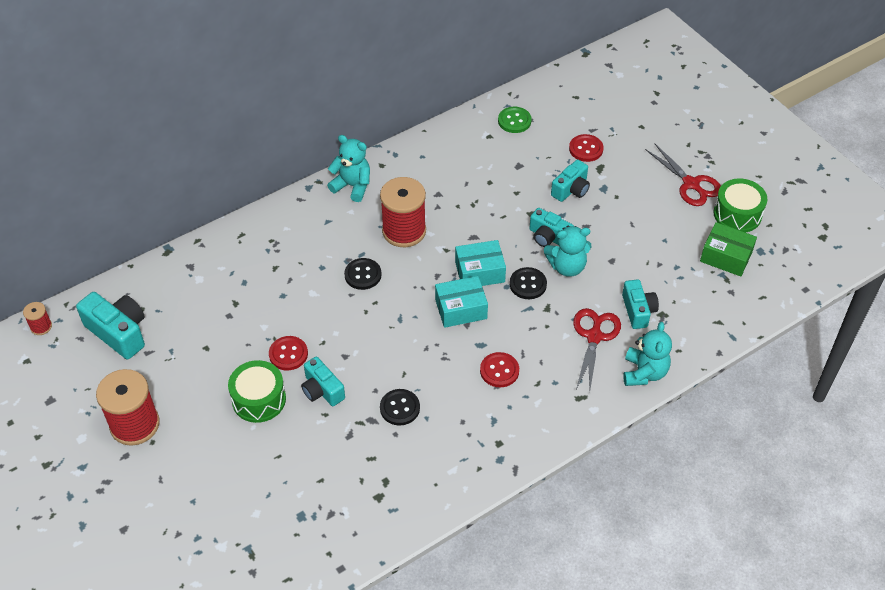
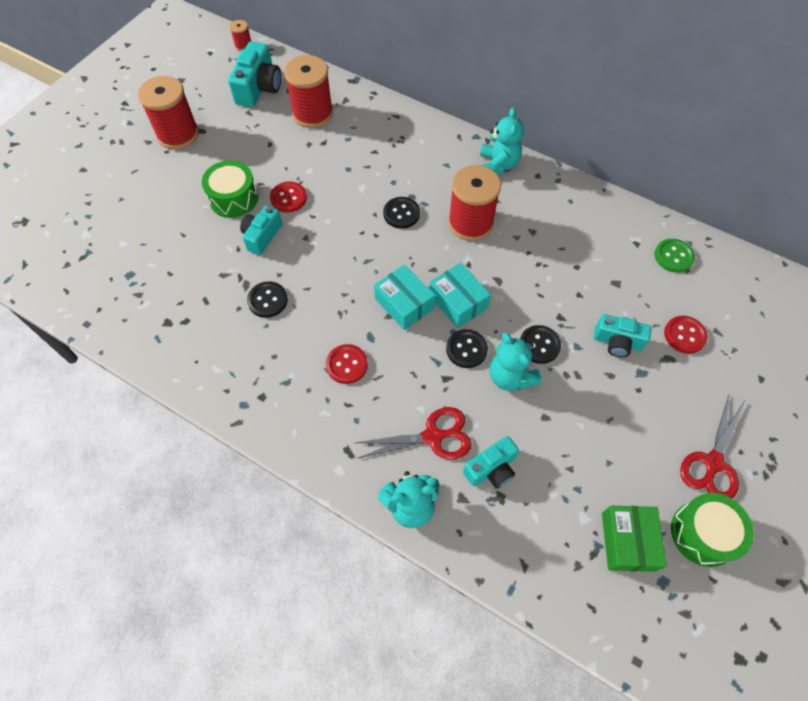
camera: 65 degrees right, 10 degrees up
(190, 299) = (312, 113): none -> red spool
(548, 237) = (539, 345): turquoise camera -> black button

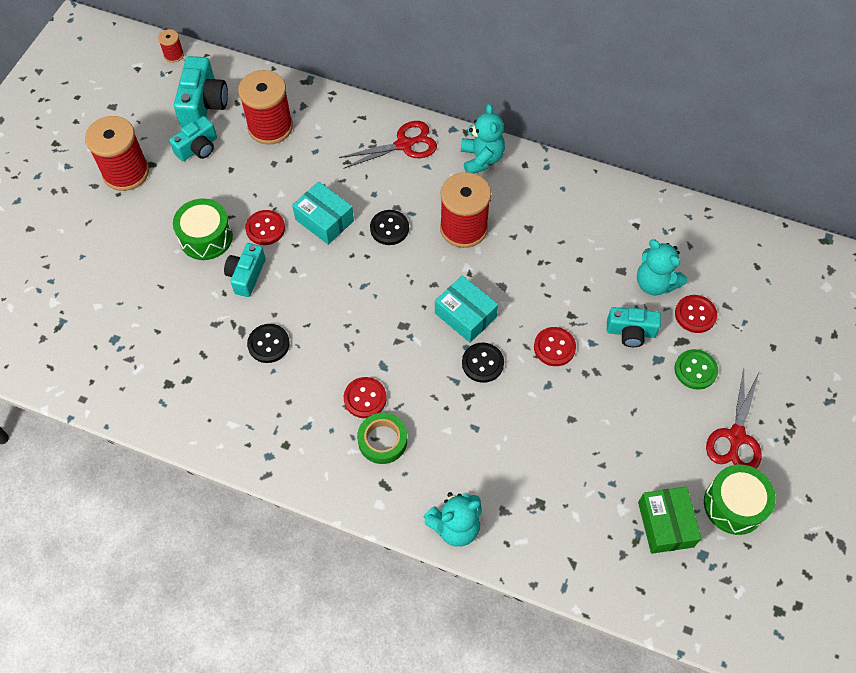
camera: 10 degrees left, 0 degrees up
(355, 408) = (382, 440): none -> green tape
(404, 304) = (411, 326): turquoise box -> turquoise box (324, 220)
(432, 436) = (464, 456): red scissors -> red scissors (404, 145)
(491, 469) = (527, 478): turquoise camera -> turquoise camera (198, 148)
(510, 377) = (531, 384): turquoise teddy bear -> turquoise teddy bear (655, 283)
(539, 345) = (554, 347): black button -> red button
(673, 256) = (675, 233): green button -> green button (695, 370)

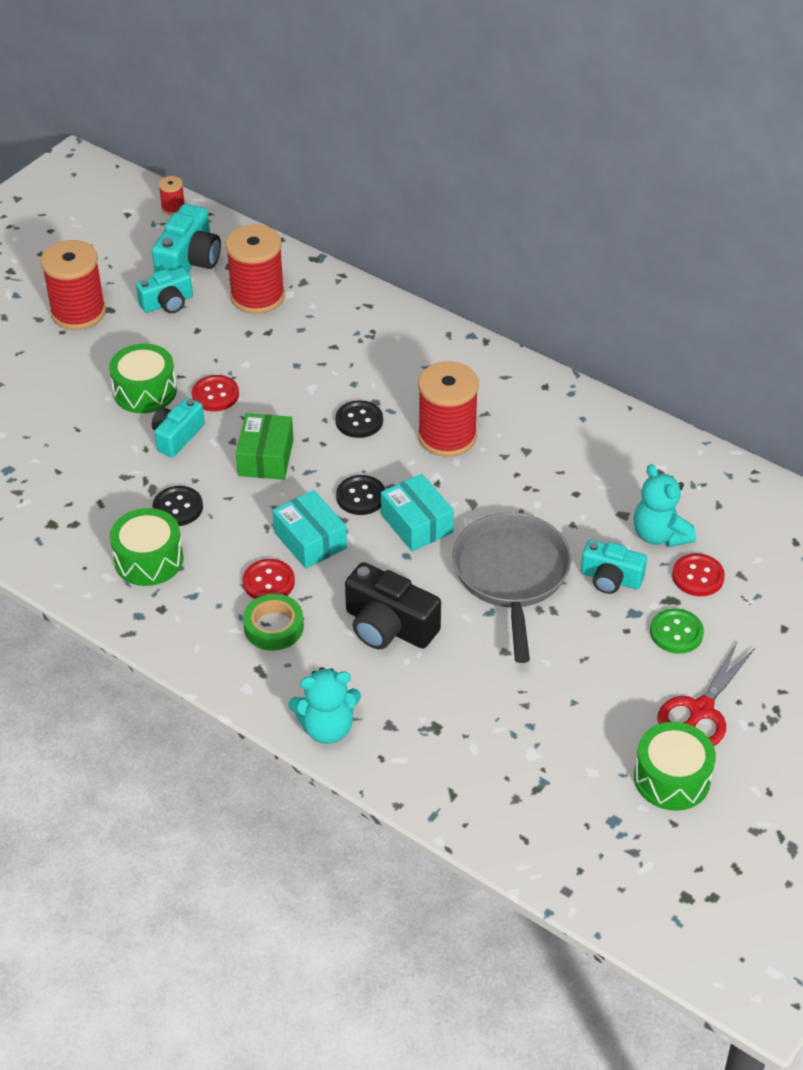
camera: 15 degrees right, 15 degrees down
(260, 400) = (149, 559): none -> green drum
(324, 220) = (286, 399): turquoise box -> turquoise box (310, 540)
(404, 145) = (407, 341): red scissors -> none
(474, 417) = (389, 626): none -> black camera
(481, 159) = (495, 371): turquoise teddy bear -> none
(482, 363) = (419, 575): black button -> black button (361, 496)
(554, 347) = (511, 576): red button -> grey pan
(665, 524) = (579, 780): green box -> green box (266, 457)

